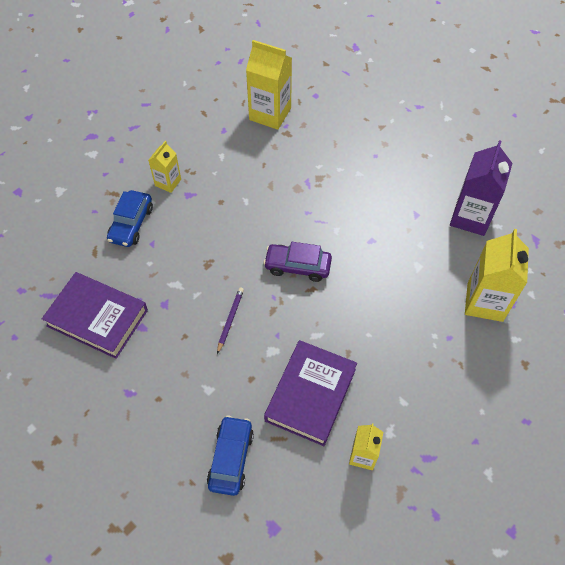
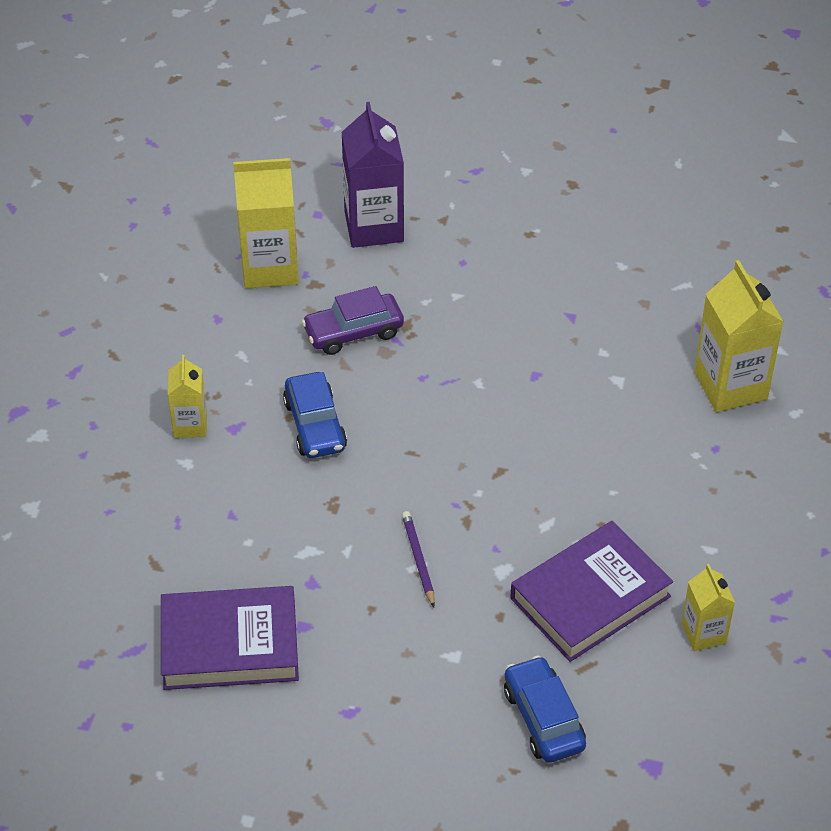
camera: 30 degrees left, 10 degrees down
(131, 224) = (180, 503): blue car -> blue car (315, 425)
(297, 266) = (460, 452): purple car -> purple car (353, 332)
(310, 395) = (590, 597): purple book -> purple book turned 60 degrees clockwise
(470, 217) = (644, 289): purple carton -> purple carton (374, 226)

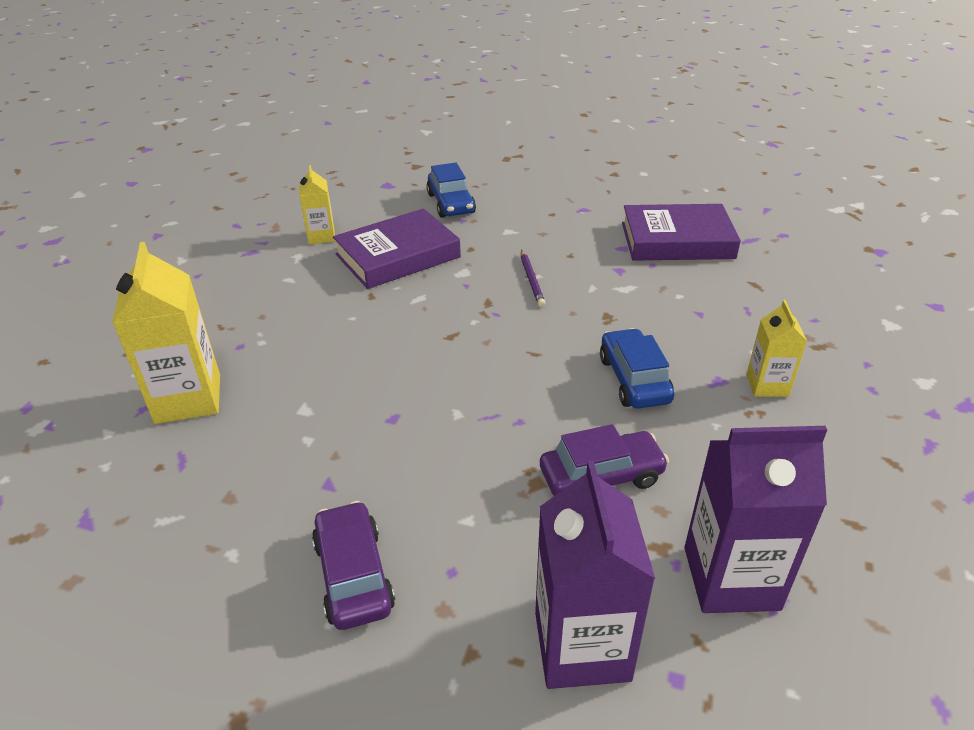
camera: 175 degrees left, 10 degrees down
(270, 267) = (731, 578): yellow carton -> purple carton
(530, 257) = (353, 575): none -> purple car

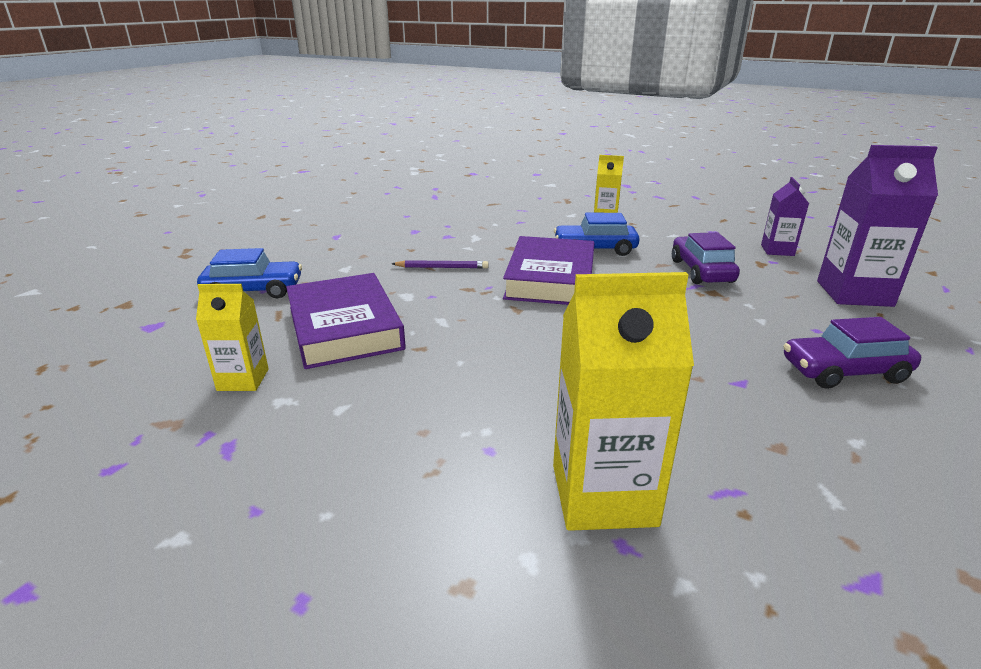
camera: 80 degrees left, 10 degrees down
(677, 240) = (418, 214): purple book -> purple book (550, 279)
(731, 578) = (777, 250): purple carton -> purple carton, size x0.57

